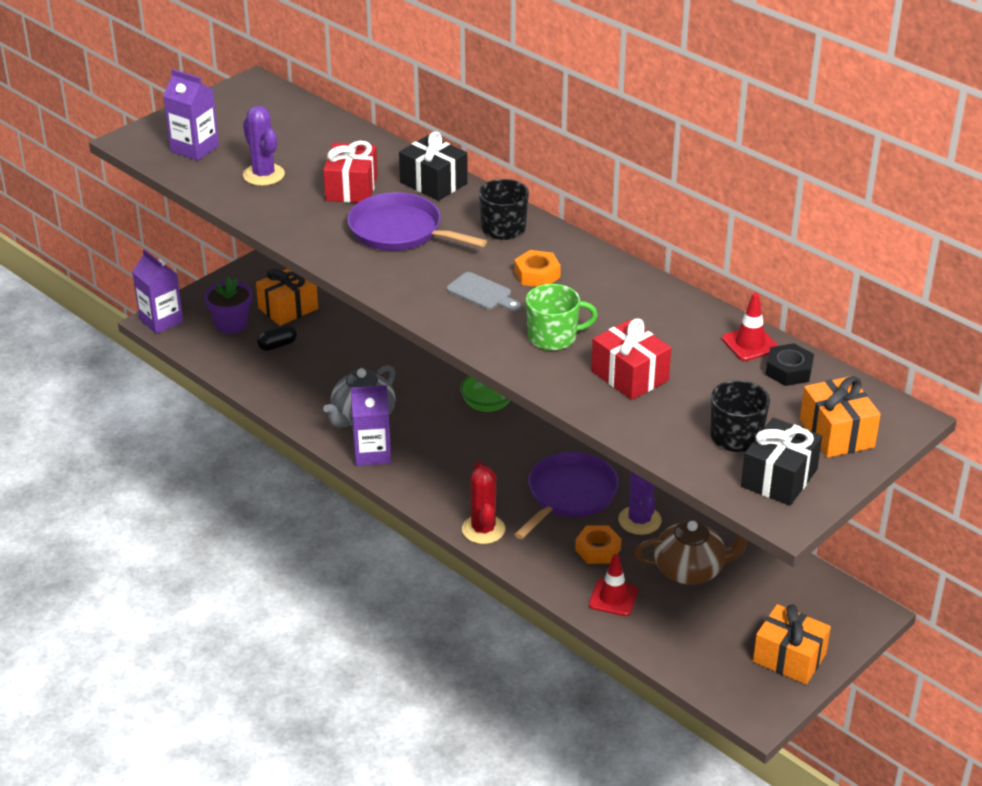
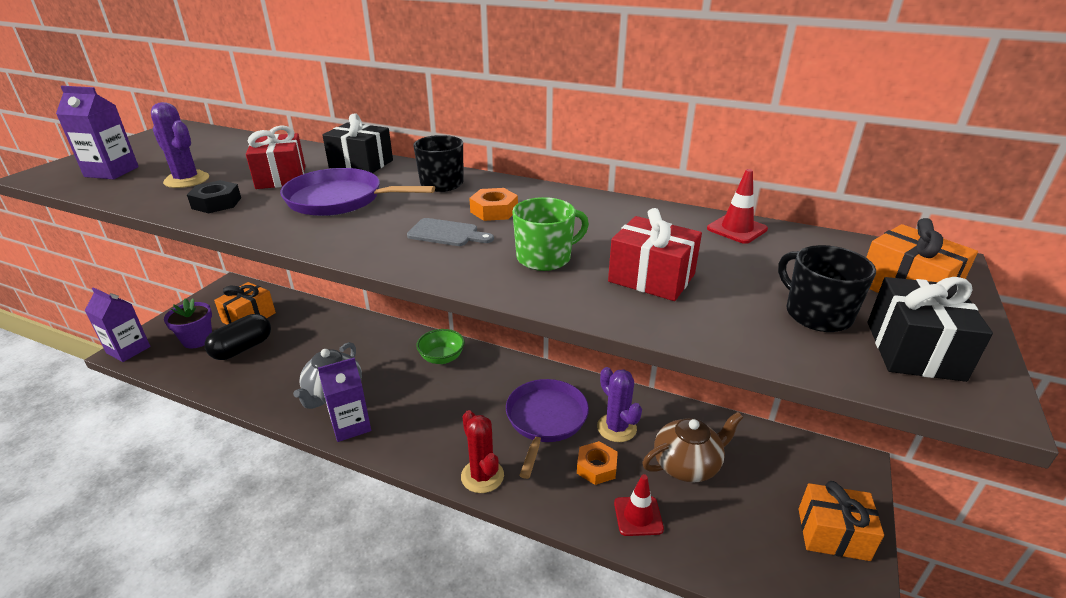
camera: 20 degrees left, 5 degrees down
(277, 345) = (242, 348): black capsule -> black capsule, size x1.76
(788, 370) = (795, 243): black nut -> black nut (216, 203)

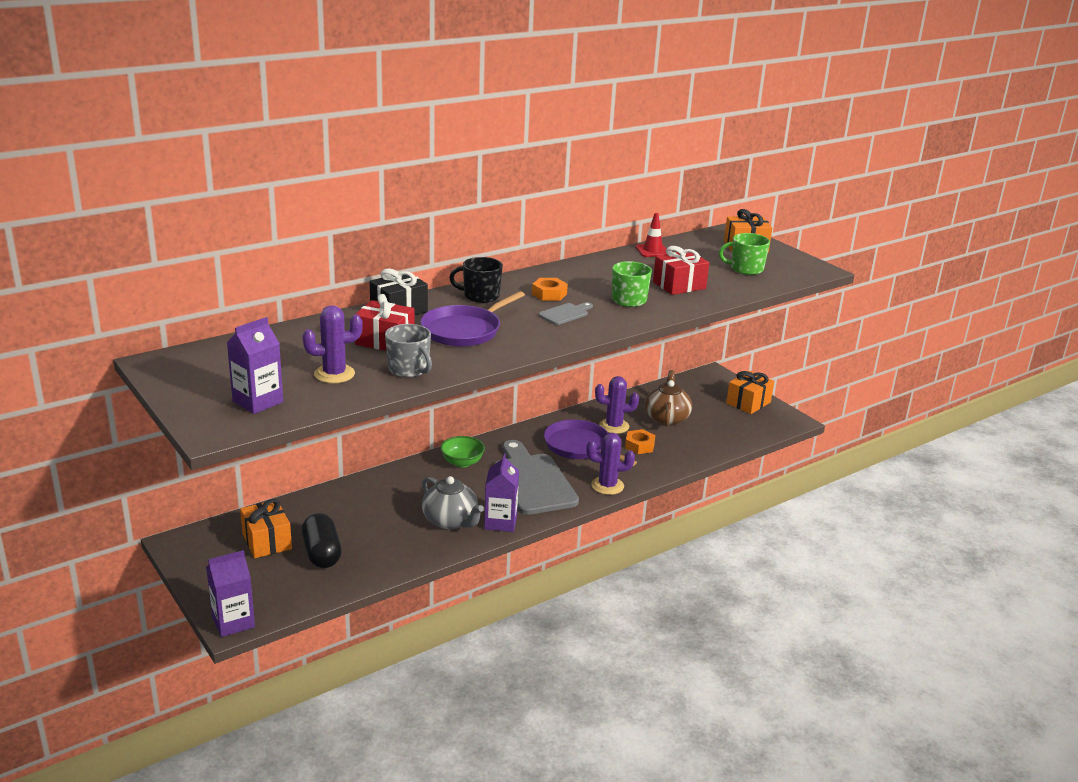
camera: 60 degrees left, 5 degrees down
(197, 340) = (270, 577): purple flower pot -> none
(216, 203) = (409, 369): black nut -> grey mug
(445, 415) = (533, 481): none -> grey cutting board
(482, 476) = (607, 486): red cactus -> purple cactus
(638, 516) = (688, 448): red traffic cone -> none
(816, 314) = (745, 269): black mug -> green mug
(913, 350) = (786, 265): black gift -> none

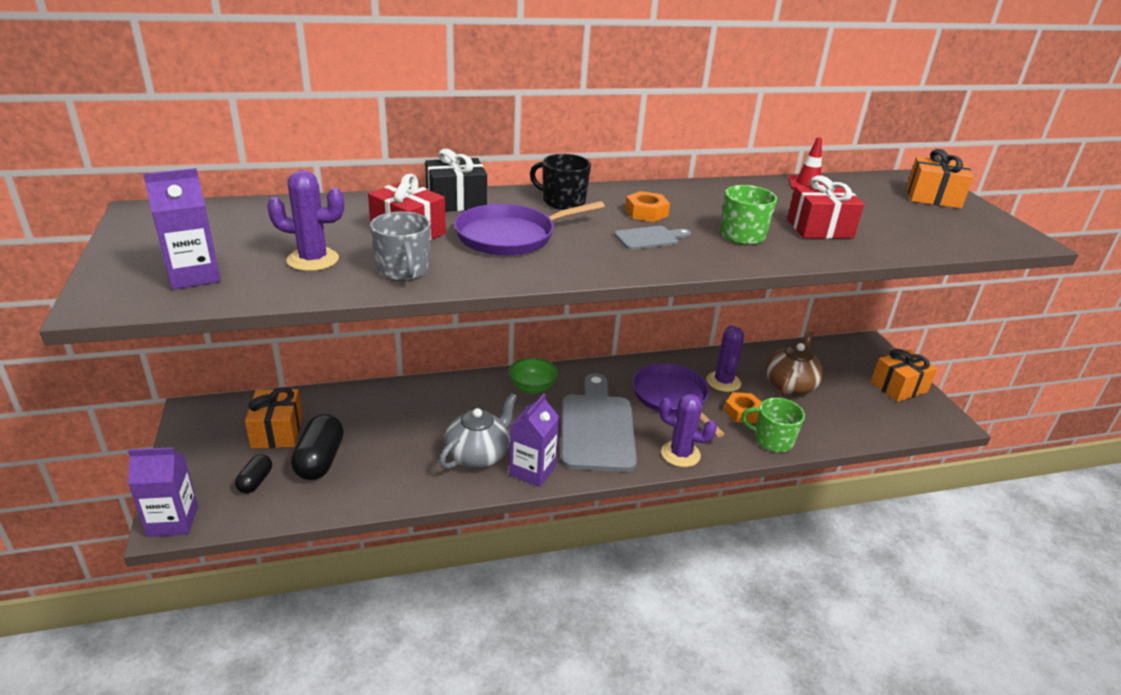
camera: 20 degrees right, 5 degrees up
(279, 580) = (255, 481): none -> black capsule
(450, 521) = (478, 455): grey teapot -> grey teapot turned 120 degrees counterclockwise
(614, 426) = (723, 382): purple cactus -> purple cactus turned 75 degrees clockwise
(745, 269) = (921, 223): green mug -> green mug (772, 440)

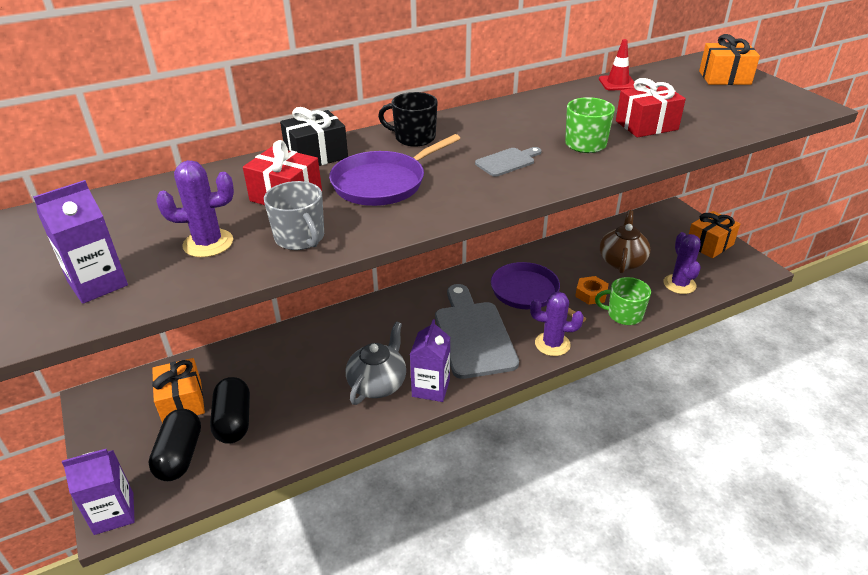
camera: 10 degrees left, 5 degrees up
(255, 481) = (180, 455): black capsule -> black capsule, size x1.76
(532, 388) = (403, 309): green bowl -> none
(646, 212) = (493, 136): orange nut -> none
(723, 382) = (566, 269): purple cactus -> purple cactus (679, 284)

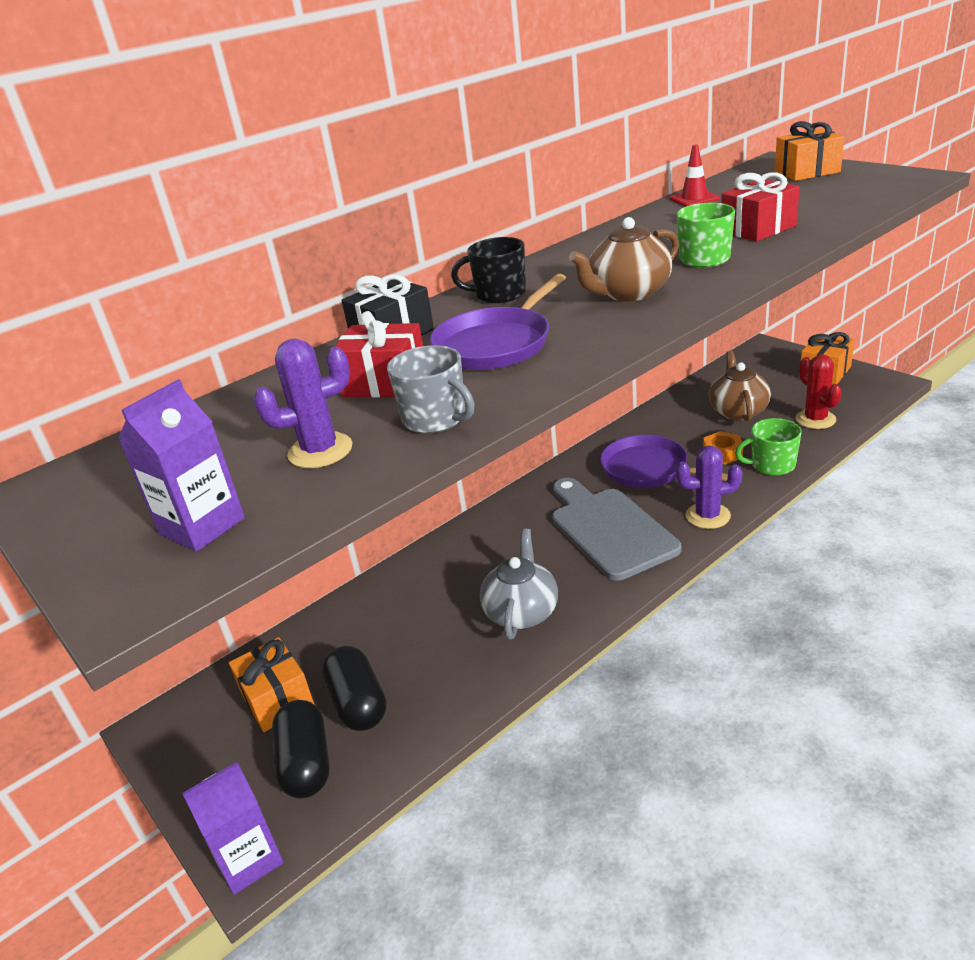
camera: 10 degrees left, 5 degrees down
(431, 388) = (589, 599): purple carton -> none
(507, 162) = (628, 293): grey cutting board -> brown teapot
(679, 284) = (815, 419): purple cactus -> red cactus

